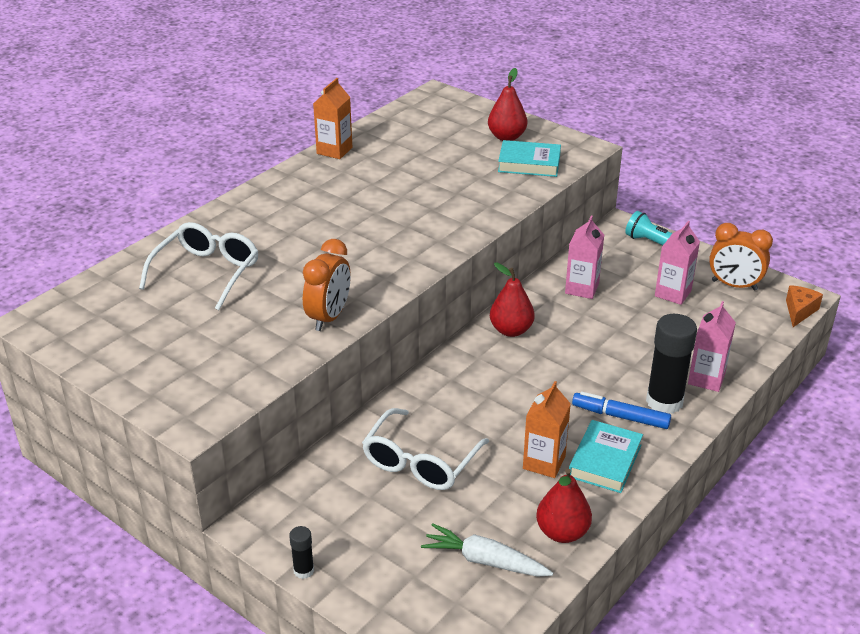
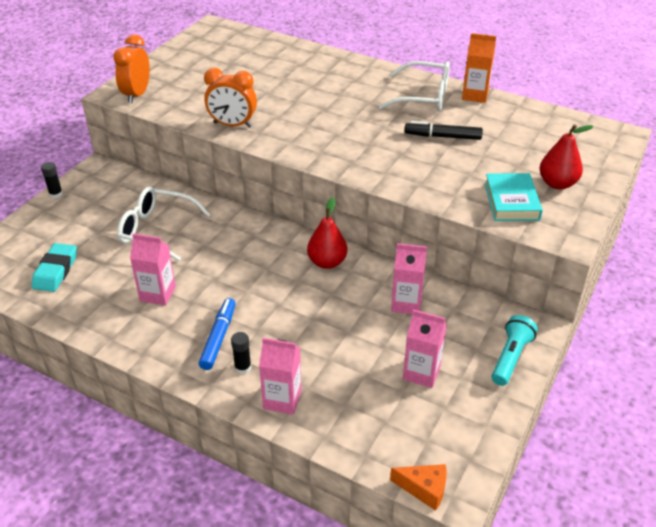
camera: 80 degrees right, 5 degrees up
(206, 273) = (277, 70): white glasses -> white glasses (423, 97)
(408, 181) = (443, 136): none -> black marker
(484, 560) = (55, 271): white carrot -> turquoise eraser
(544, 462) = (158, 294): orange carton -> pink carton
(562, 532) = (80, 309): red pear -> none
(605, 461) = (160, 330): turquoise book -> none
(664, 401) = (243, 367): black glue stick -> black glue stick, size x0.48
(734, 285) = (456, 427): orange clock -> orange clock (137, 95)

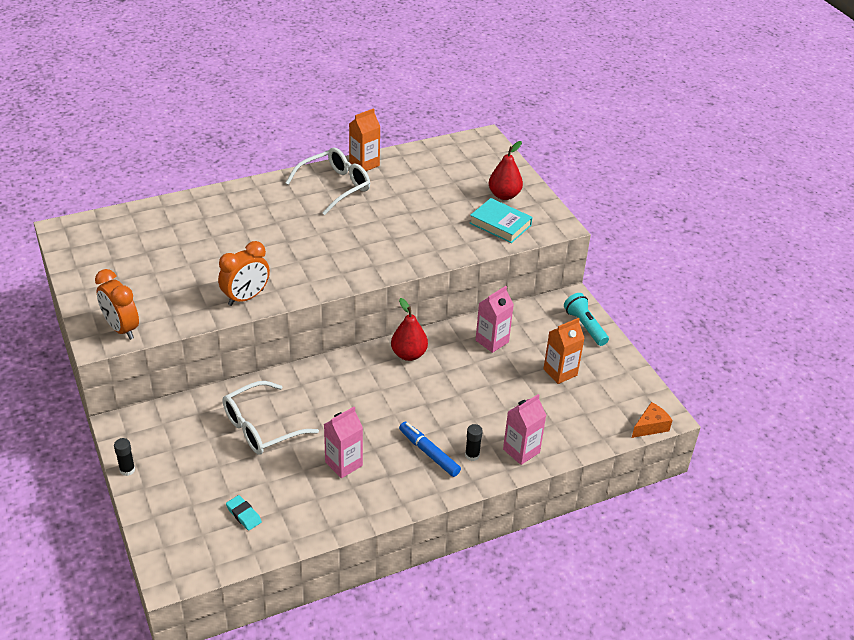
camera: 55 degrees left, 0 degrees up
(55, 271) = (243, 515): turquoise eraser -> turquoise eraser, size x0.63
(421, 373) = (560, 372): pink carton -> orange carton
(443, 136) = (395, 208): black marker -> none

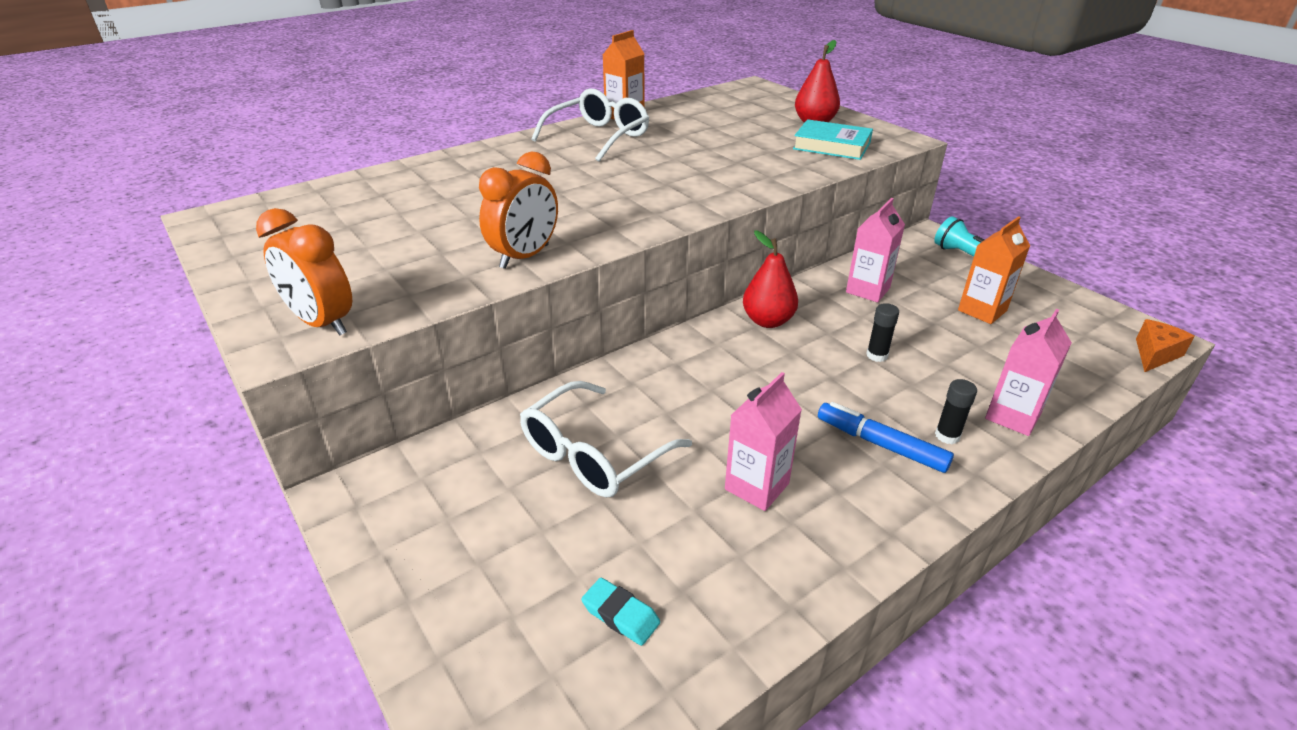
camera: 10 degrees left, 5 degrees down
(127, 470) = (370, 572): black glue stick -> black glue stick (877, 355)

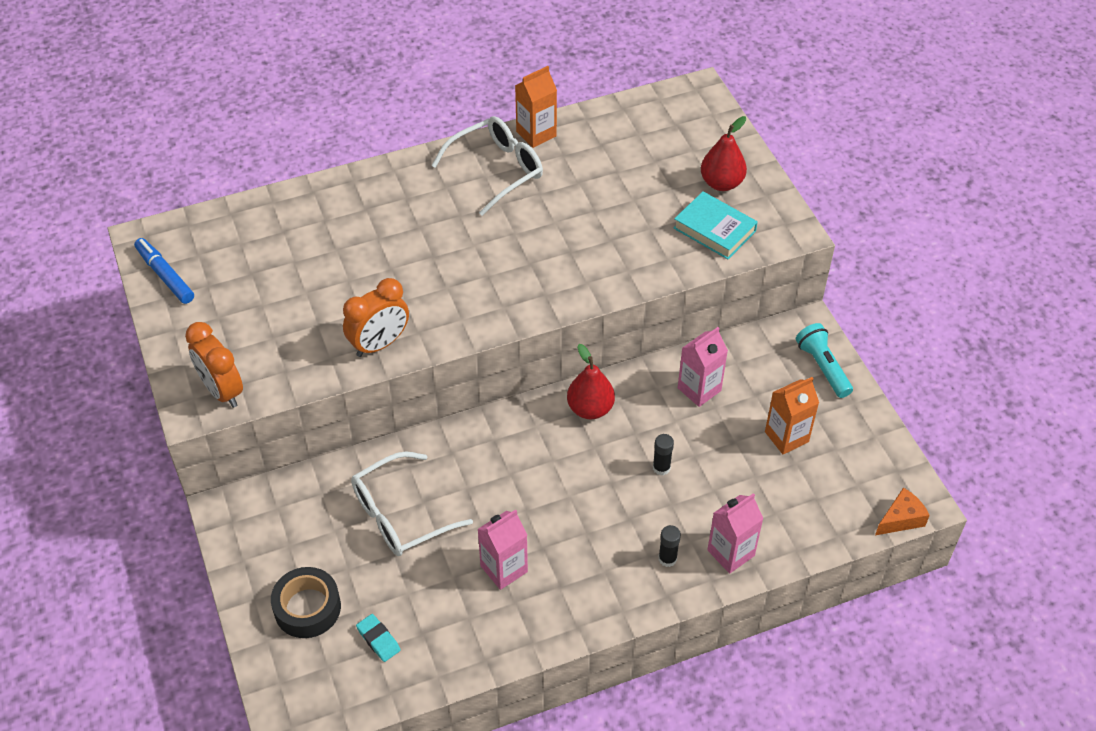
camera: 15 degrees right, 15 degrees up
(496, 594) = (307, 608): none -> black tape
(881, 444) = (612, 554): blue marker -> blue marker (165, 275)

